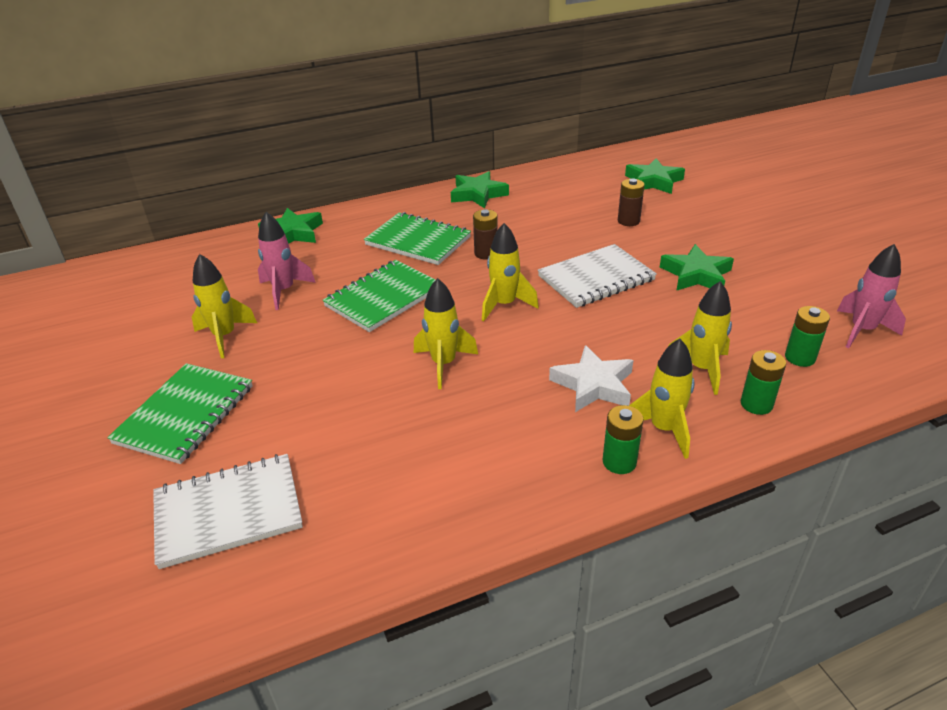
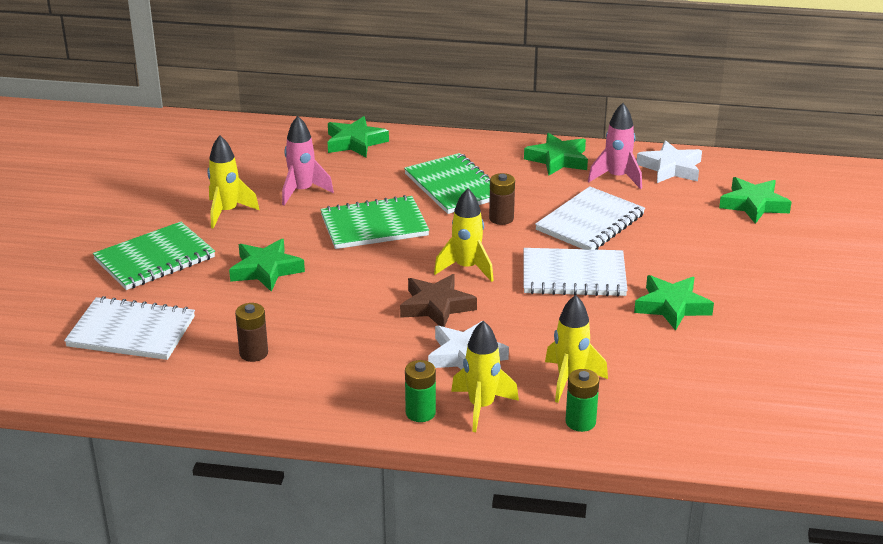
camera: 30 degrees right, 5 degrees down
(319, 379) = (266, 270): none -> green star
(444, 364) = (367, 295): yellow rocket -> none
(517, 349) = (436, 306): none -> brown star
(558, 232) = (590, 222): none -> white notebook
(566, 175) = (670, 168): none -> white star
(628, 221) = (673, 235): brown battery -> brown battery (253, 353)
(800, 358) = (669, 406): green battery -> none
(862, 330) = (762, 410): pink rocket -> pink rocket (617, 178)

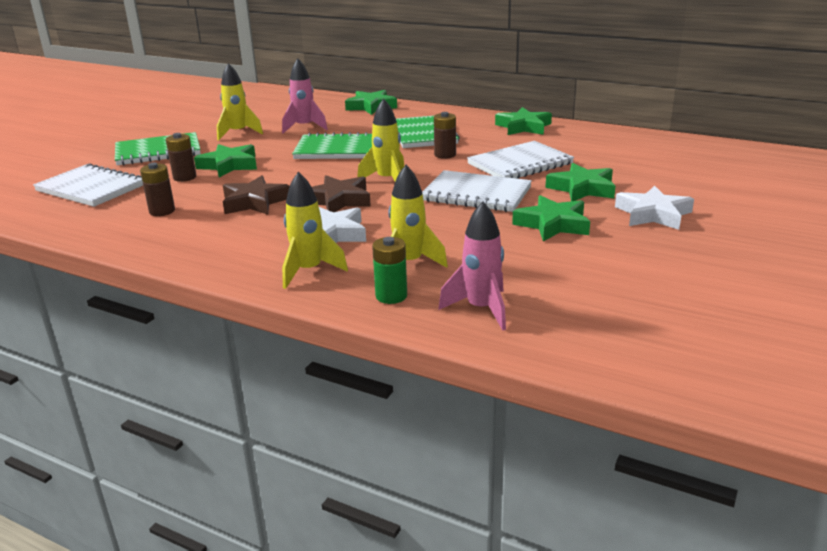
camera: 20 degrees right, 5 degrees down
(230, 297) = (184, 177): none -> brown battery
(347, 323) = (254, 202): none -> brown star
(420, 413) = (251, 267): green battery -> none
(617, 178) = (566, 141): pink rocket -> pink rocket (481, 309)
(670, 168) = (619, 139): white star -> white star (653, 214)
(753, 205) = (683, 167): green star -> green star (582, 189)

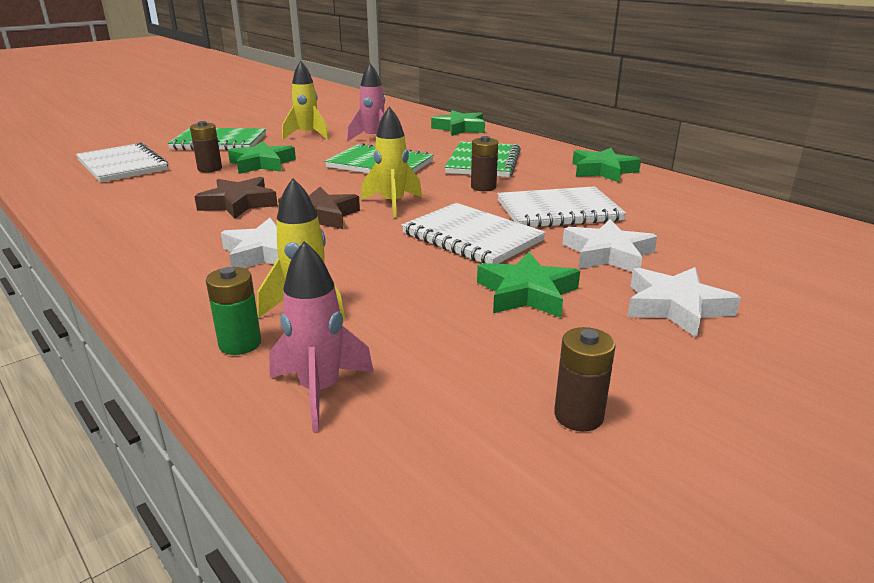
camera: 20 degrees right, 0 degrees up
(162, 211) = (148, 197): brown battery -> brown battery (578, 416)
(309, 271) = (194, 290): yellow rocket -> none
(582, 189) = (608, 254): green star -> white star

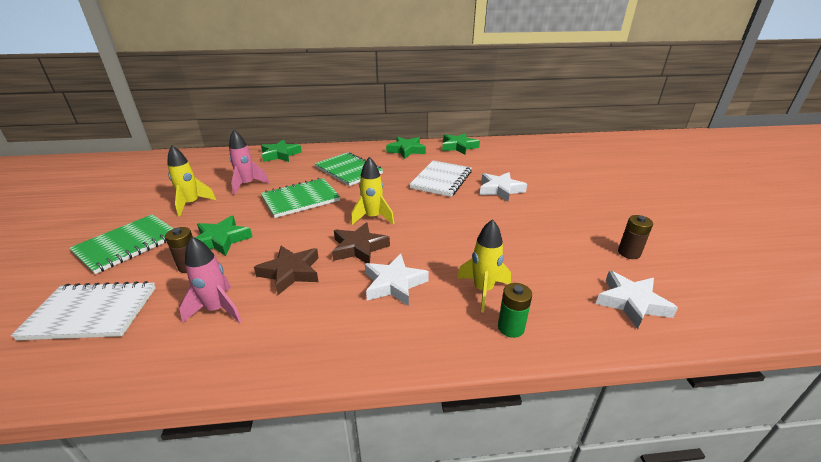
camera: 55 degrees left, 5 degrees up
(320, 391) = (578, 313): pink rocket -> pink rocket (218, 309)
(472, 237) = (447, 212): white notebook -> none
(483, 187) = (385, 184): brown battery -> none
(527, 293) = (521, 223): green star -> green star (459, 147)
(675, 307) = (559, 198): white star -> white star (631, 302)

